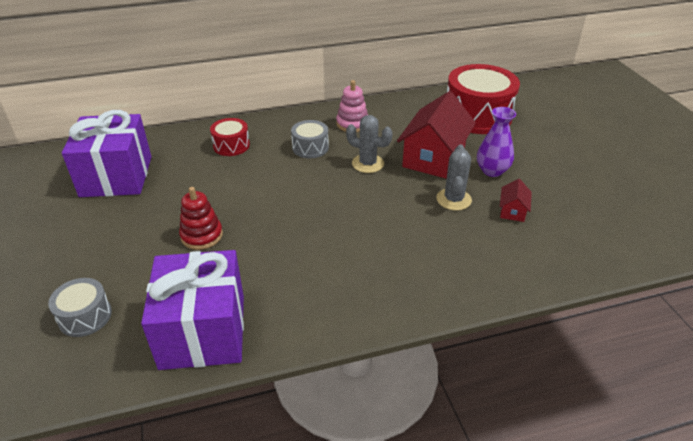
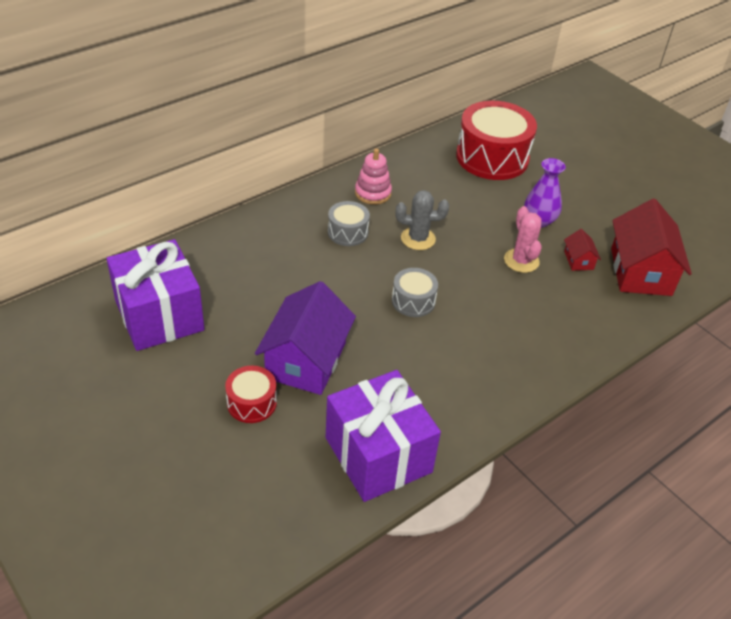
camera: 25 degrees left, 5 degrees up
(85, 316) = (253, 475): grey drum -> grey drum (413, 301)
(202, 235) = (306, 360): red stacking toy -> purple house
(231, 145) = (261, 248): red drum -> red drum (251, 403)
(433, 157) = (477, 217): red house -> red house (640, 271)
(453, 199) = (521, 261): grey cactus -> pink cactus

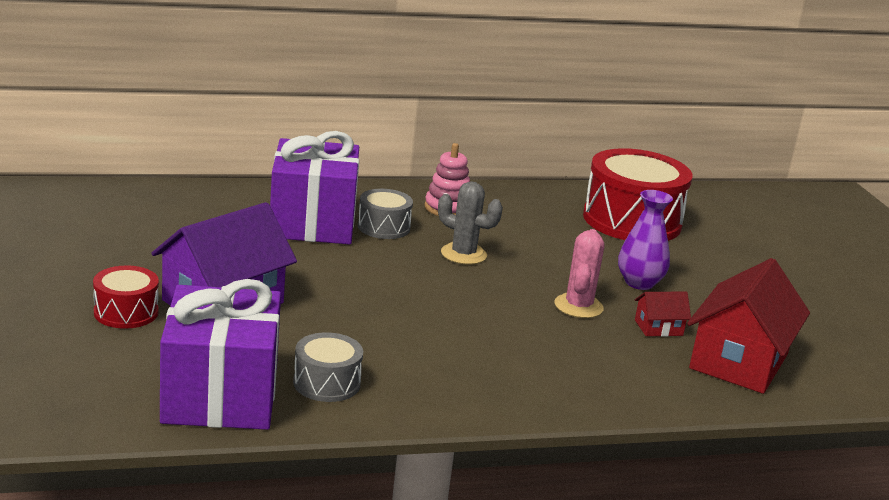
camera: 25 degrees right, 20 degrees down
(159, 315) = (105, 225): purple gift -> purple gift (312, 223)
(413, 301) = (402, 297): grey drum -> grey drum (326, 383)
(578, 260) = (658, 328): red house -> red house turned 60 degrees clockwise

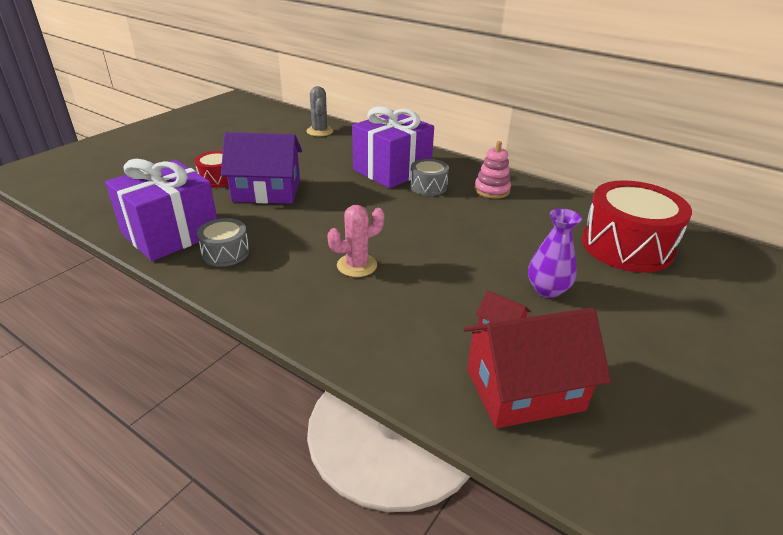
camera: 50 degrees right, 10 degrees up
(463, 254) = (448, 219): grey cactus -> grey cactus (319, 131)
(578, 306) = (465, 283): pink cactus -> pink cactus (357, 265)

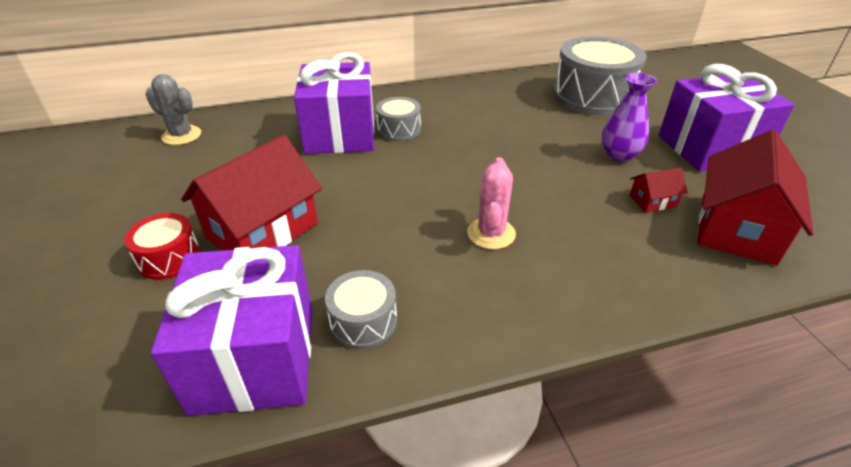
camera: 50 degrees left, 5 degrees up
(266, 191) = (262, 231): purple house -> red house
(492, 190) = (447, 105): pink stacking toy -> none
(626, 246) = (592, 96): red drum -> grey drum
(648, 340) = (710, 148): none -> purple gift

